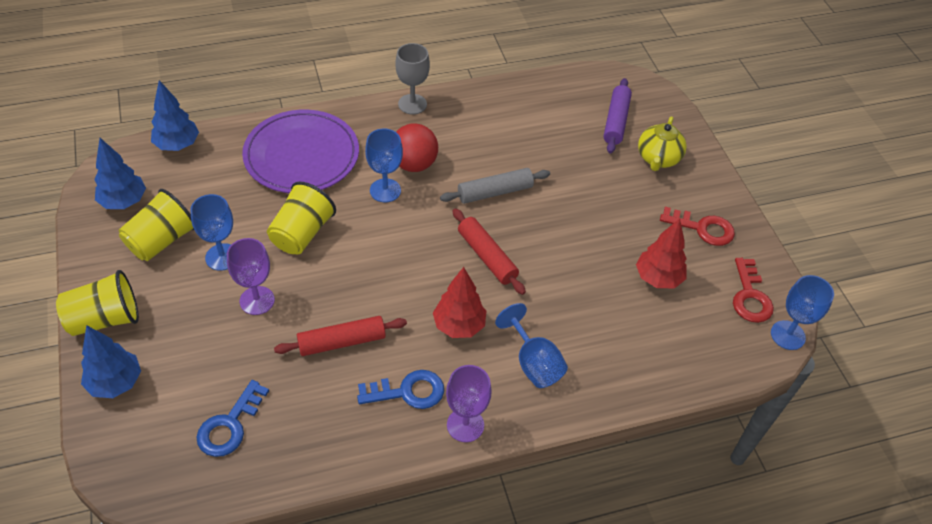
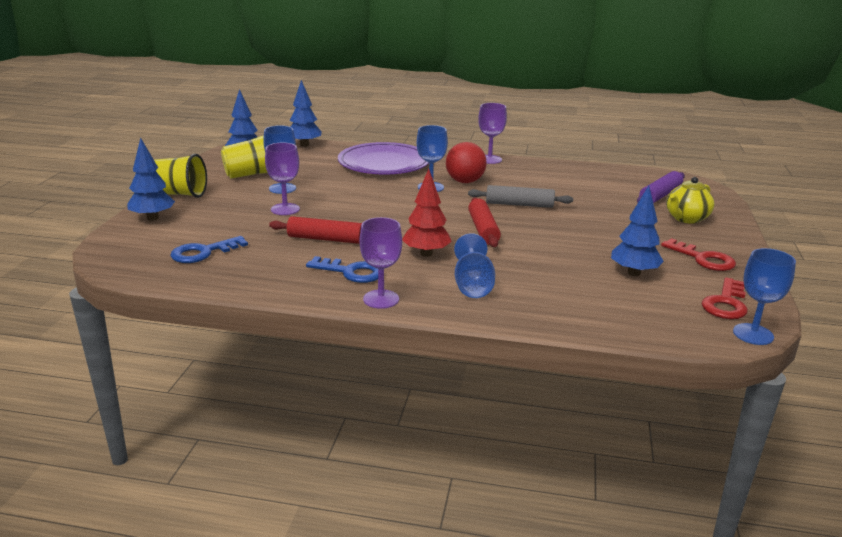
camera: 30 degrees right, 25 degrees down
(302, 233) = (348, 191): yellow cup -> none
(412, 104) = (489, 159): grey goblet -> purple goblet
(658, 278) = (634, 273): red tree -> blue tree

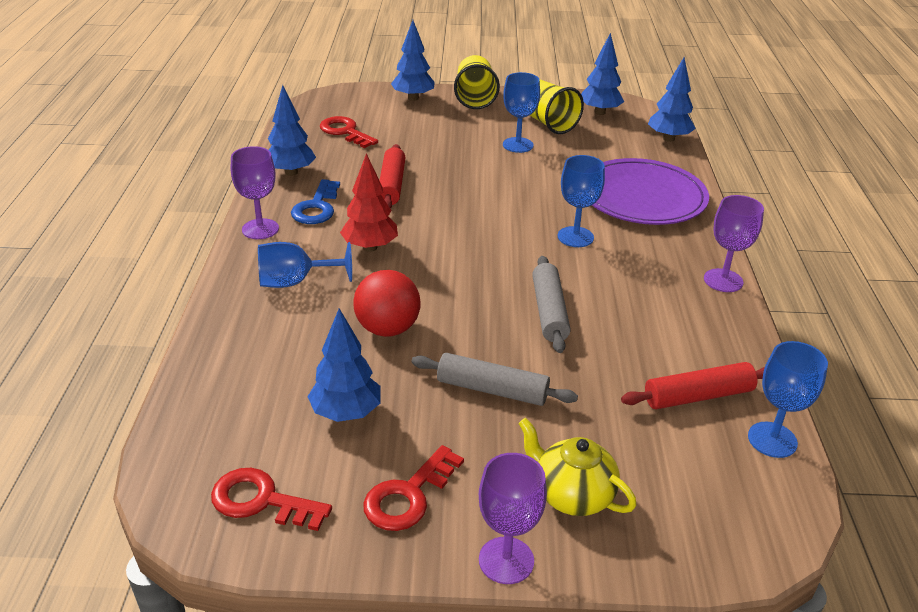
camera: 80 degrees right, 10 degrees up
(203, 252) = (345, 132): blue key -> red key
(275, 282) = (291, 172): none -> blue tree
(285, 209) = (460, 154): purple goblet -> purple goblet (506, 560)
(465, 181) = (613, 262): red ball -> red ball (387, 329)
(483, 229) = (450, 284): red rolling pin -> red rolling pin (698, 396)
(601, 228) = (492, 389): none -> grey rolling pin
(660, 195) = (670, 471): purple rolling pin -> none
(753, 334) = (174, 516): blue goblet -> blue goblet (772, 440)

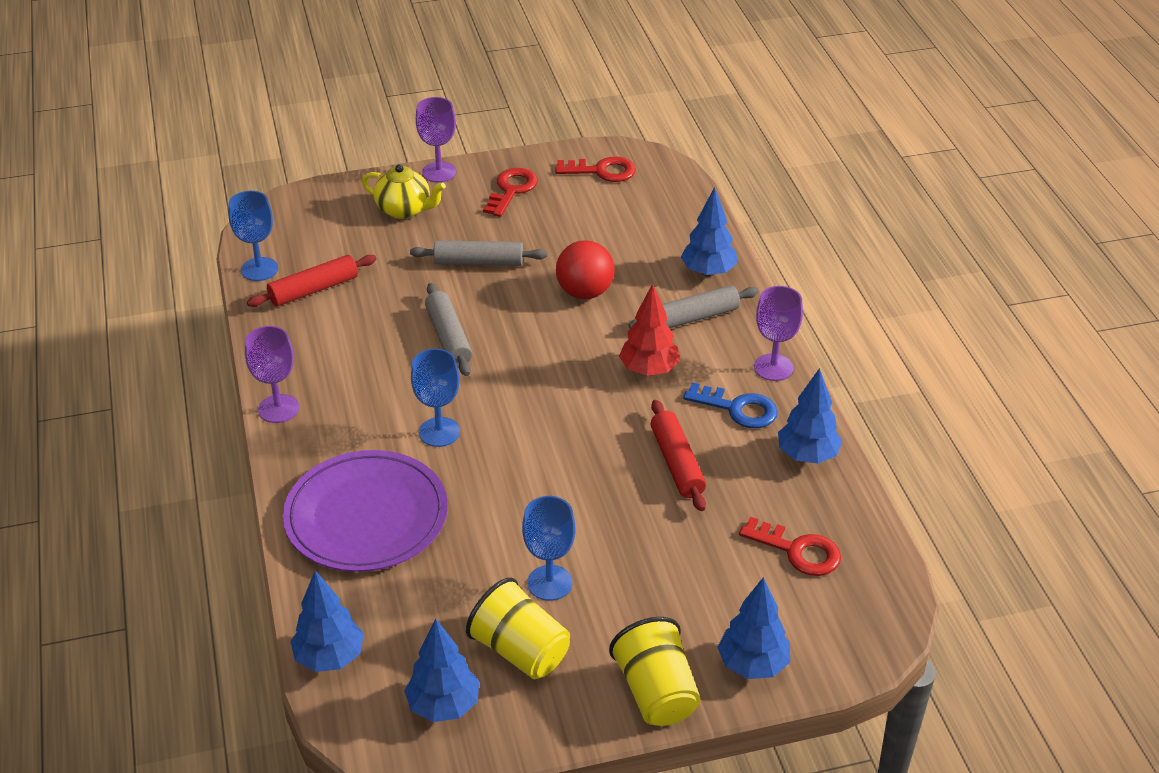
camera: 165 degrees right, 5 degrees up
(295, 282) = (693, 317): blue goblet -> grey rolling pin
(316, 207) = (738, 409): blue key -> blue key turned 120 degrees clockwise
(346, 413) = (580, 226): blue tree -> blue tree (708, 272)

